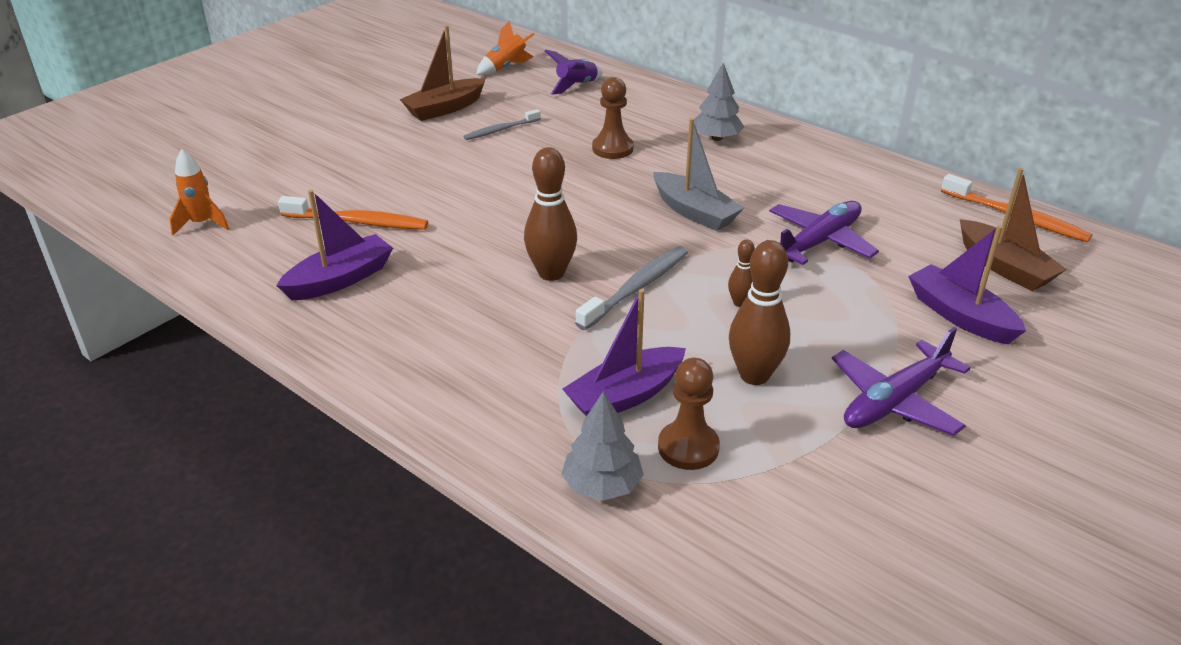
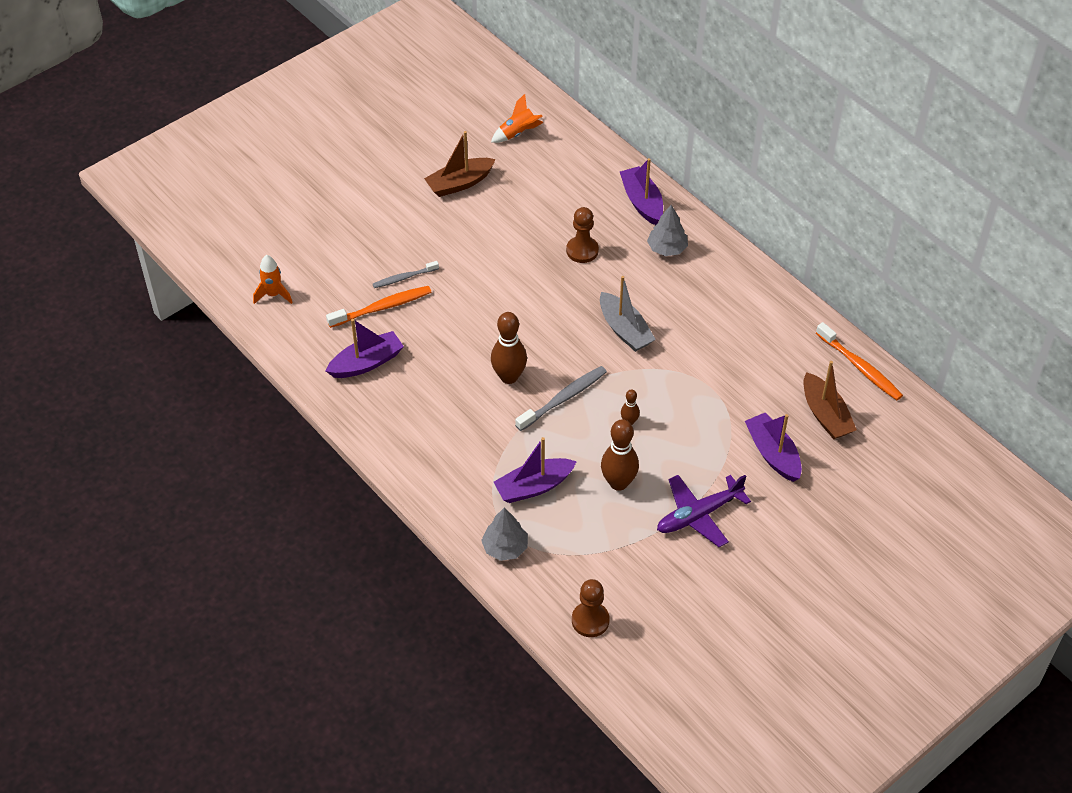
camera: 10 degrees right, 15 degrees up
(358, 222) = (382, 307): orange toothbrush -> orange toothbrush turned 45 degrees counterclockwise
(500, 130) = (500, 216): grey toothbrush -> grey toothbrush (404, 278)
(576, 86) = (571, 167): purple rocket -> none
(670, 105) = (642, 202): none -> purple boat
(688, 447) = (561, 529): brown pawn -> brown pawn (590, 620)
(818, 242) = (704, 373): purple plane -> none

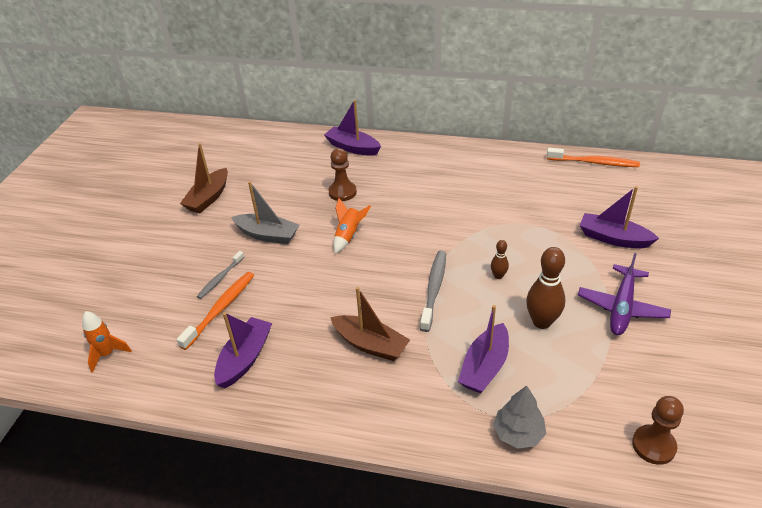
camera: 35 degrees left, 10 degrees down
(509, 377) = (376, 299): brown bowling pin -> none
(518, 133) = (224, 151): orange rocket -> orange rocket (348, 236)
(624, 330) = (426, 222): grey boat -> grey boat (267, 235)
(667, 248) = (398, 163): grey tree -> none
(825, 415) = (611, 198): brown boat -> brown boat (370, 344)

